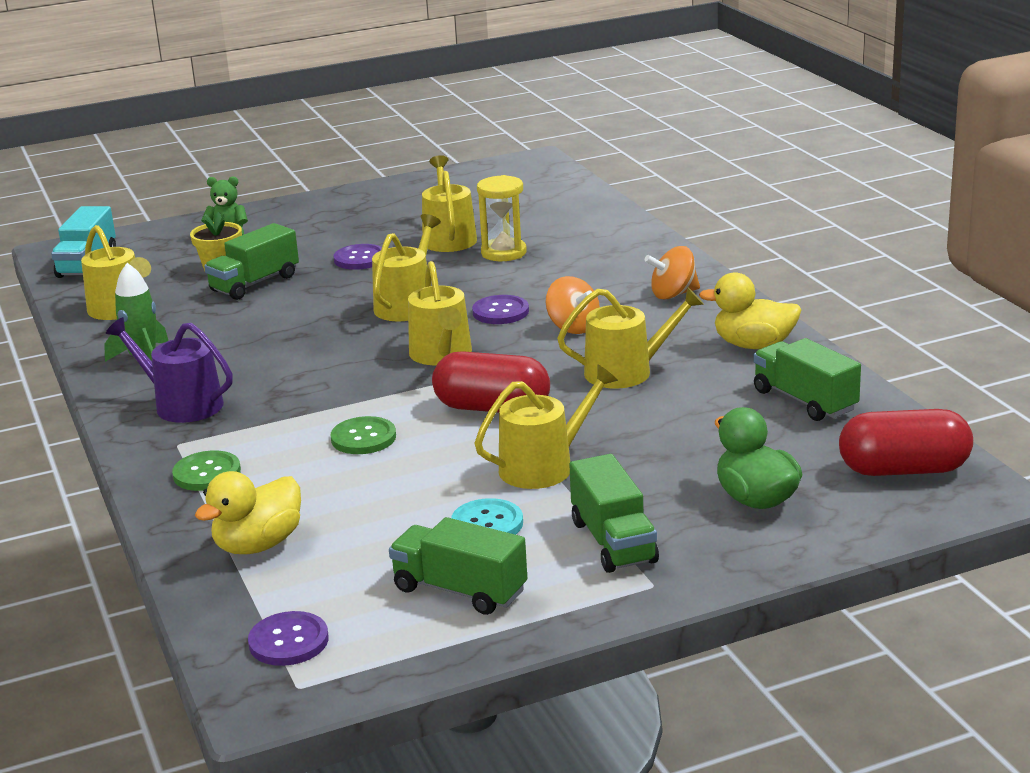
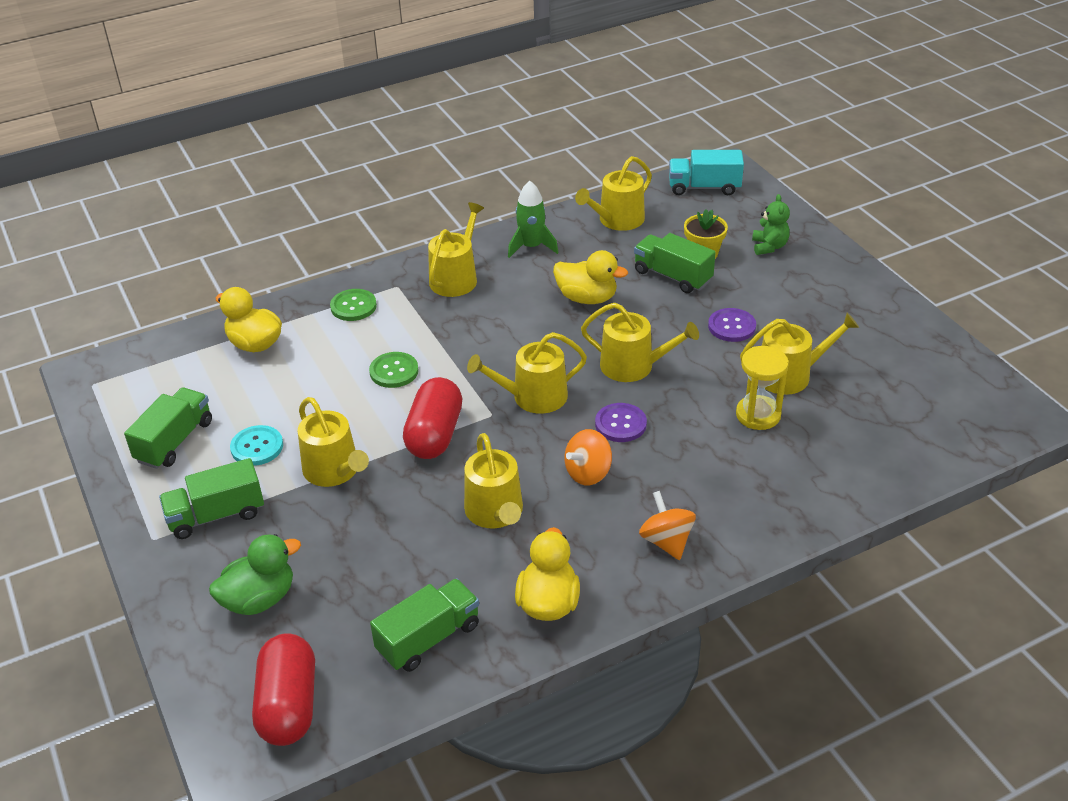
camera: 85 degrees right, 15 degrees up
(182, 404) = (456, 278): purple watering can -> yellow watering can
(271, 327) = (587, 298): none -> yellow duck
(288, 641) = (140, 373): purple button -> none

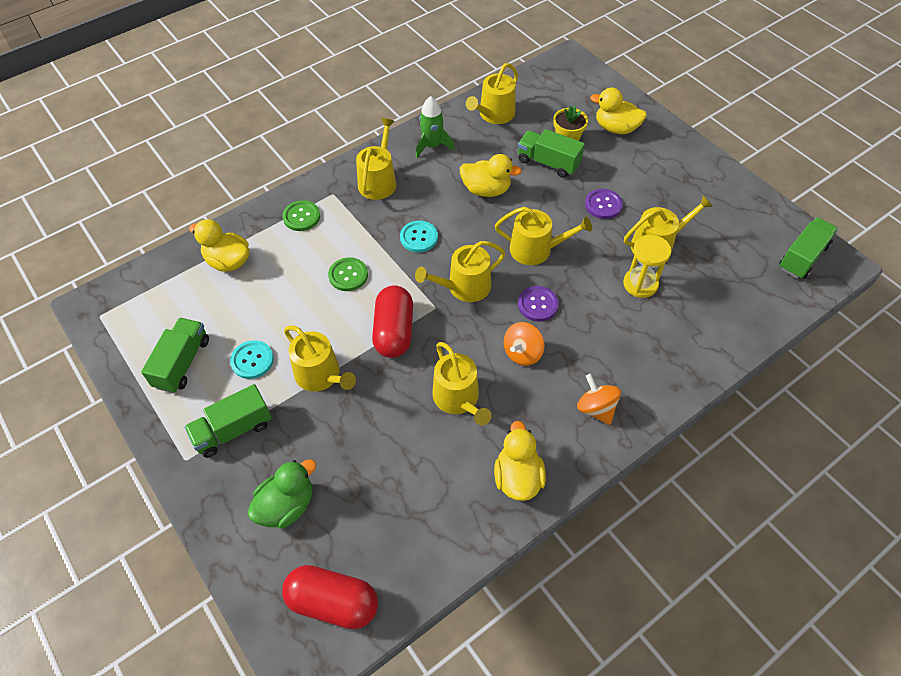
camera: 10 degrees left, 15 degrees up
(288, 705) = (333, 602): red capsule -> red capsule turned 60 degrees counterclockwise
(428, 638) = (431, 523): green truck -> green truck (802, 257)
(490, 340) = (419, 237): none -> turquoise button
(704, 187) = (555, 78): turquoise truck -> none
(769, 246) = (616, 128): green teddy bear -> yellow duck

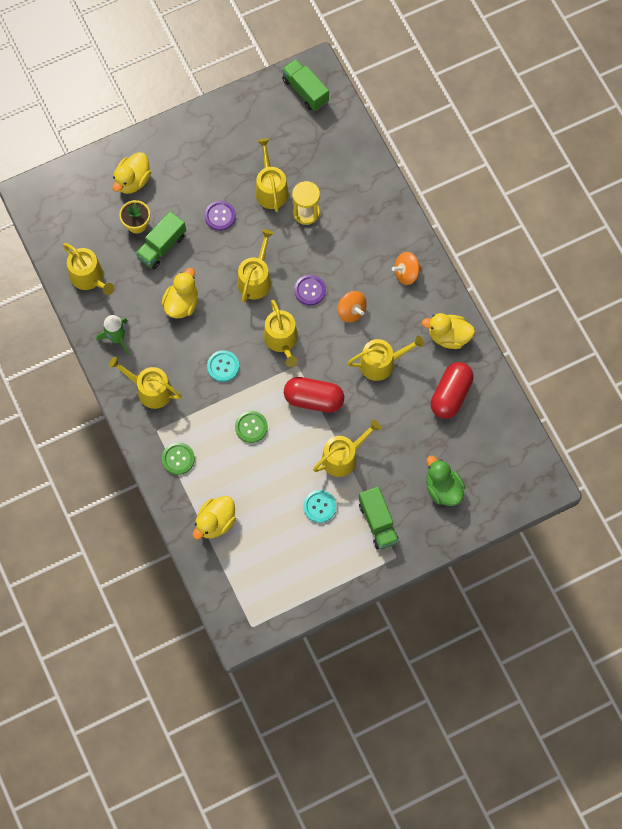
camera: 80 degrees left, 15 degrees up
(182, 363) = (312, 559): green truck -> none
(333, 602) = (513, 464): red capsule -> red capsule (450, 395)

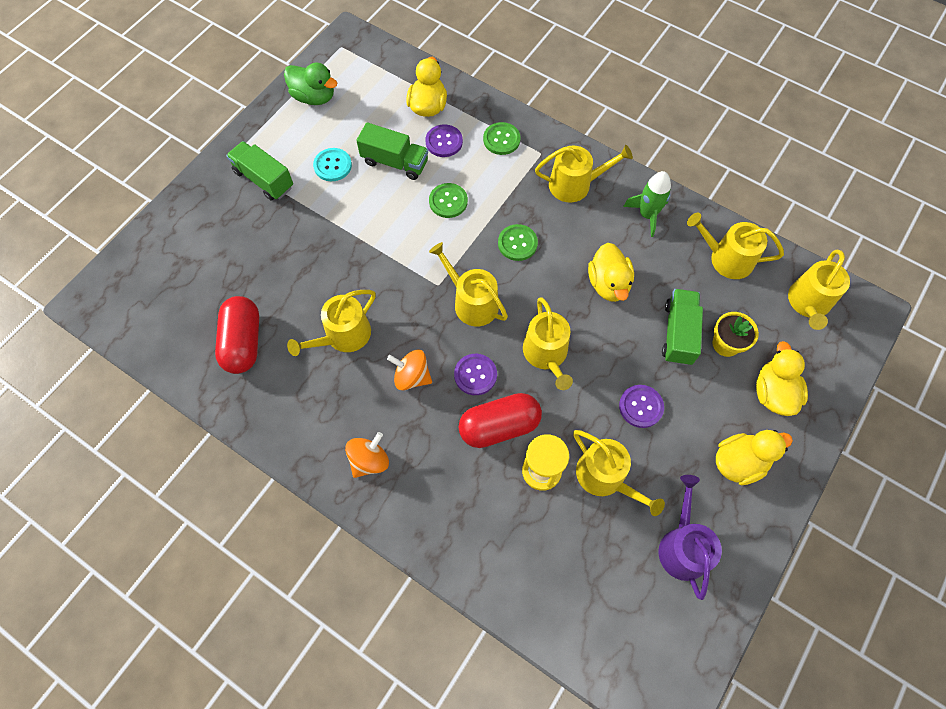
camera: 150 degrees right, 5 degrees down
(223, 366) = (517, 243): turquoise button -> green button
(223, 481) = (444, 142): none -> purple button
(253, 132) = (682, 546): none -> purple watering can
(305, 91) = (659, 657): green truck -> green truck (395, 162)
(313, 399) = (398, 260): red capsule -> red capsule (499, 426)
(343, 457) = (334, 220): yellow watering can -> yellow watering can (808, 303)
(443, 488) = (208, 242): green duck -> green duck (314, 97)
(448, 336) = (277, 409): yellow duck -> yellow duck (739, 462)

